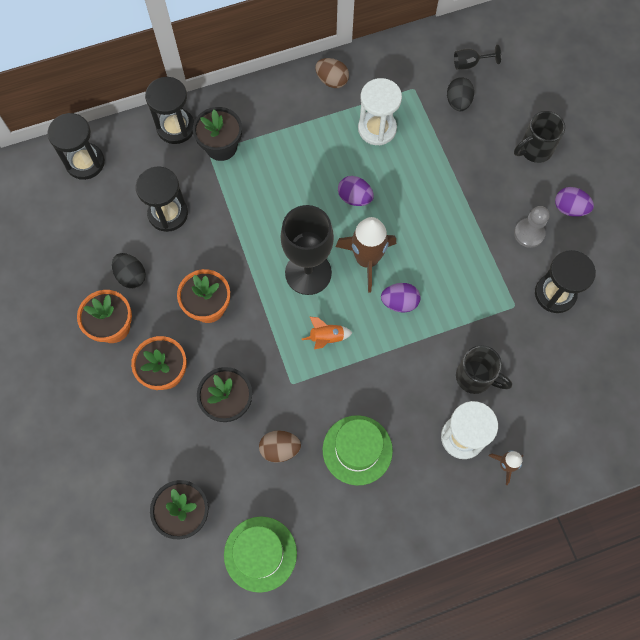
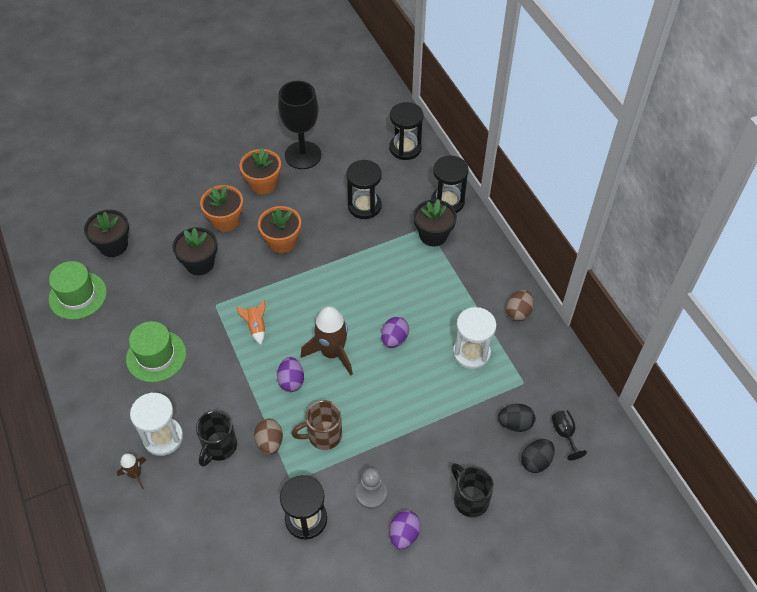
camera: 85 degrees right, 15 degrees down
(131, 276) = (307, 189): black egg -> black egg (536, 461)
(280, 449) = (160, 301): brown egg -> brown egg (270, 442)
(308, 273) = (316, 308): black goblet -> black goblet (303, 155)
(465, 273) = (323, 435): none -> brown mug

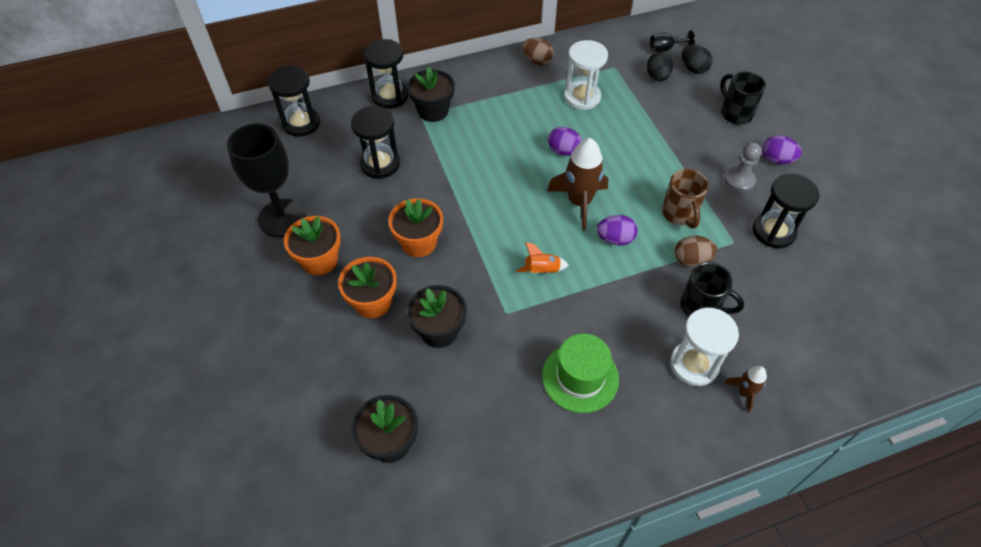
camera: 85 degrees left, 0 degrees up
(77, 295) = (475, 486): green hat -> none
(470, 499) = (735, 113): black mug -> black mug turned 90 degrees clockwise

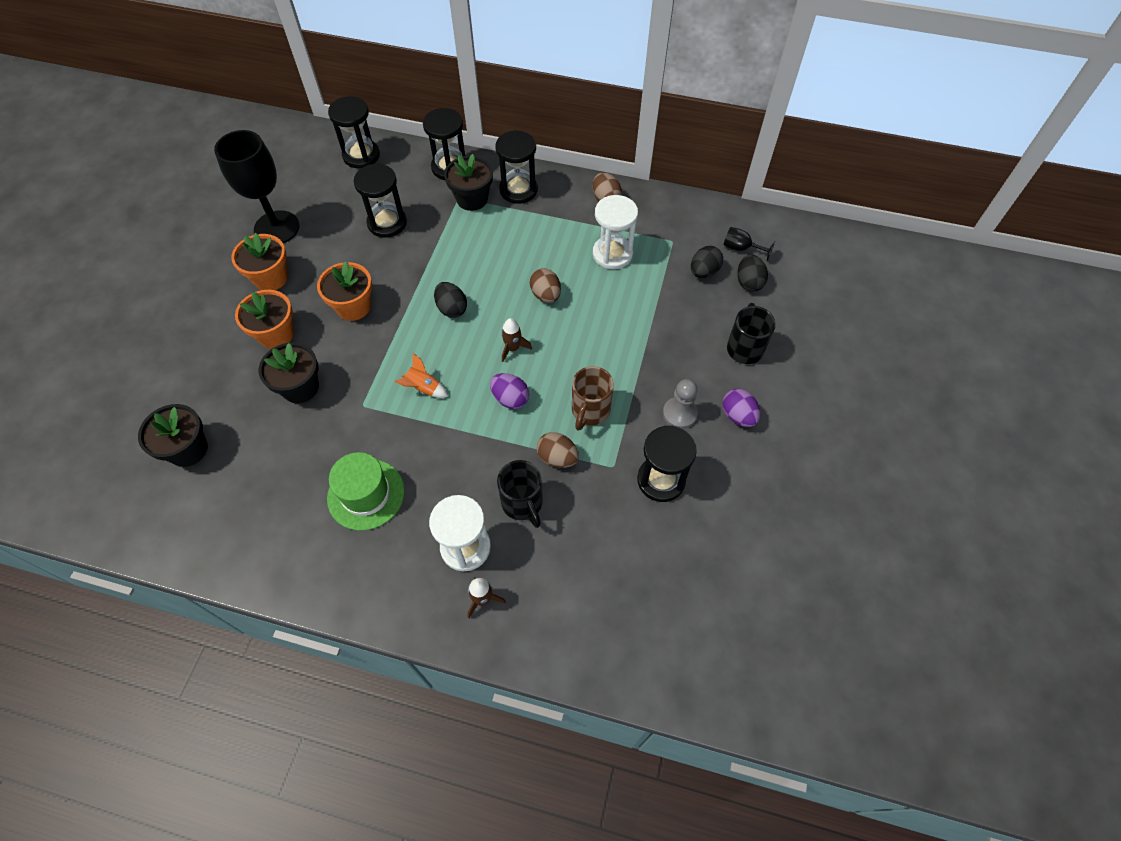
camera: 35 degrees right, 5 degrees up
(463, 86) = (518, 190): none -> black hourglass
(502, 200) = (452, 309): none -> black egg
(564, 151) = (546, 295): purple egg -> brown egg
(579, 202) = (513, 348): brown rocket -> brown rocket, size x0.52

